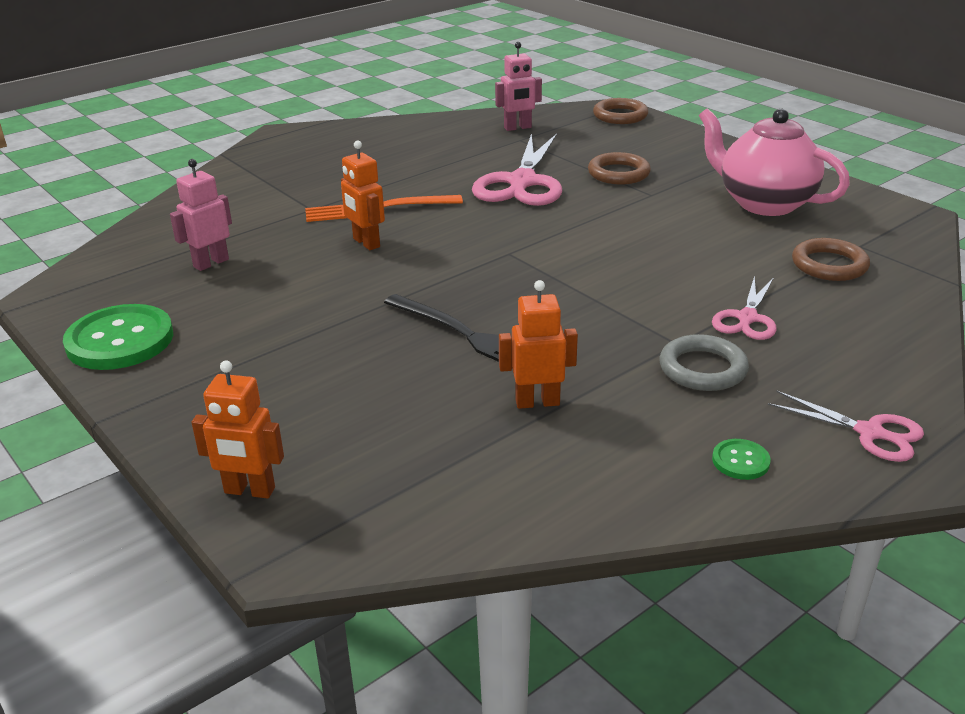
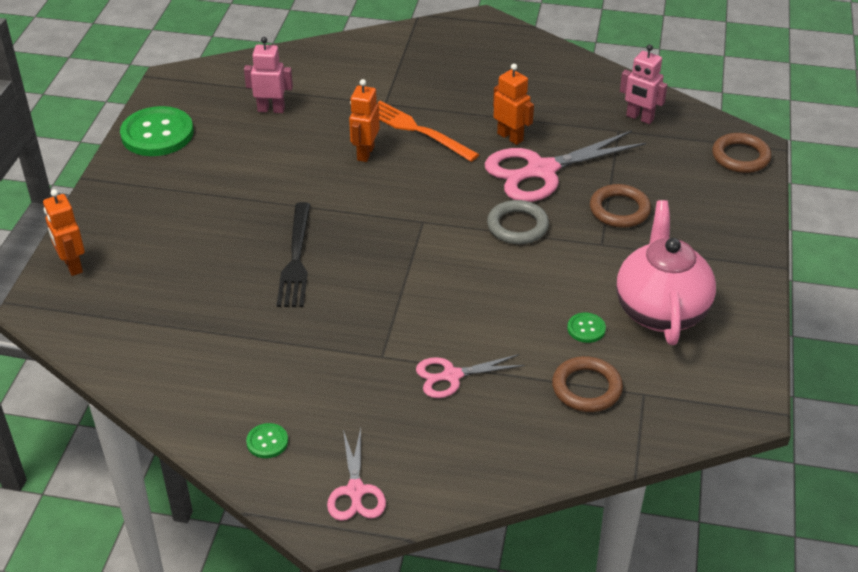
camera: 50 degrees right, 10 degrees up
(537, 402) = (250, 326): orange robot -> orange robot (510, 137)
(702, 369) = (360, 382): grey ring -> grey ring (517, 226)
(752, 238) = (586, 329): none -> green button

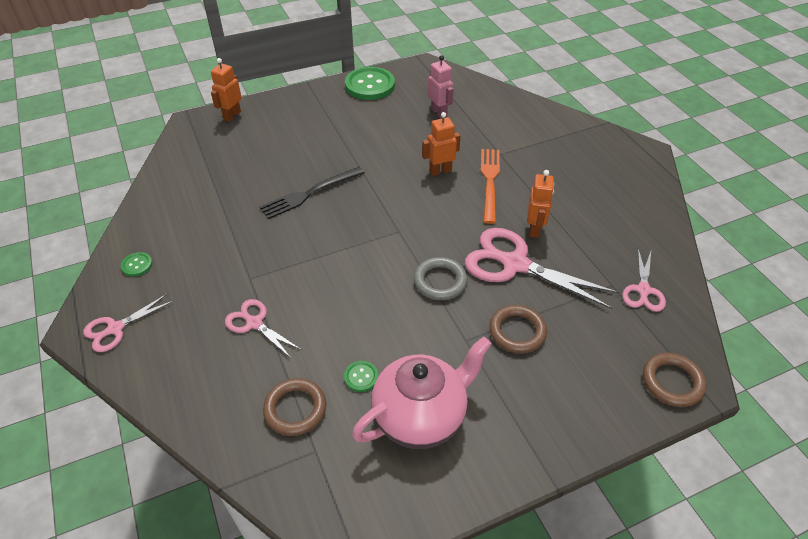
camera: 55 degrees right, 5 degrees up
(639, 118) = (643, 290): pink robot -> pink scissors

